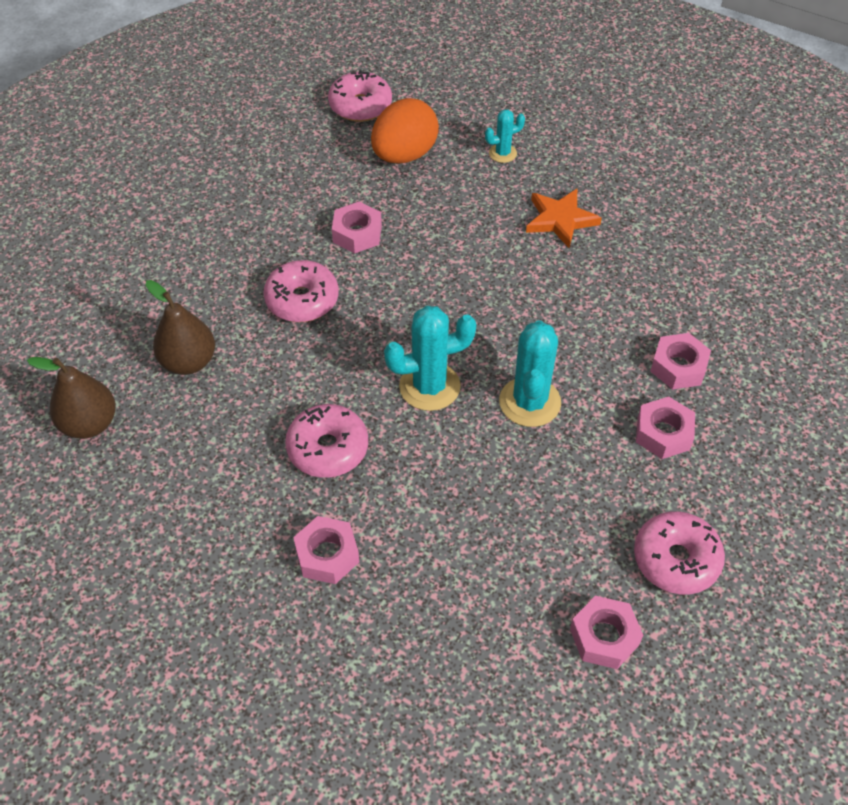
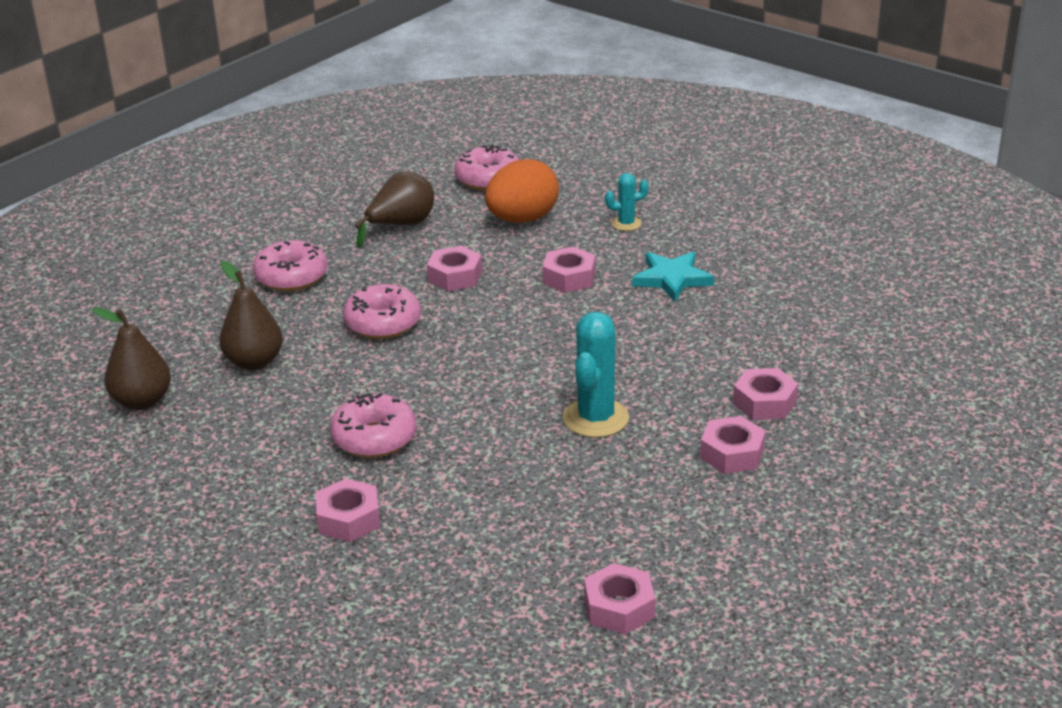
camera: 10 degrees right, 20 degrees down
(290, 172) = (401, 226): none -> brown pear
(429, 386) = (494, 398): turquoise cactus -> none
(465, 226) = (569, 277): none -> pink nut
(560, 220) = (672, 279): orange star -> turquoise star
(676, 559) = (715, 554): pink donut -> pink donut (291, 277)

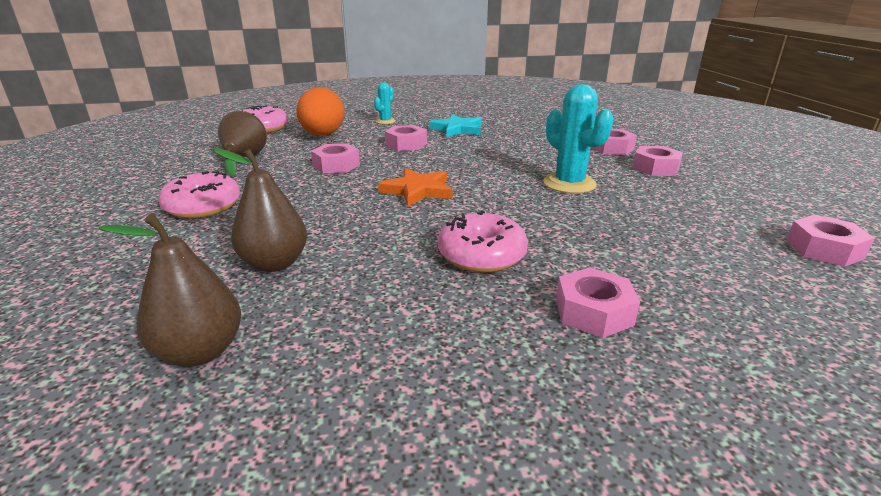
camera: 50 degrees left, 5 degrees down
(383, 323) = (337, 200): pink donut -> none
(458, 348) = (418, 190): none -> orange star

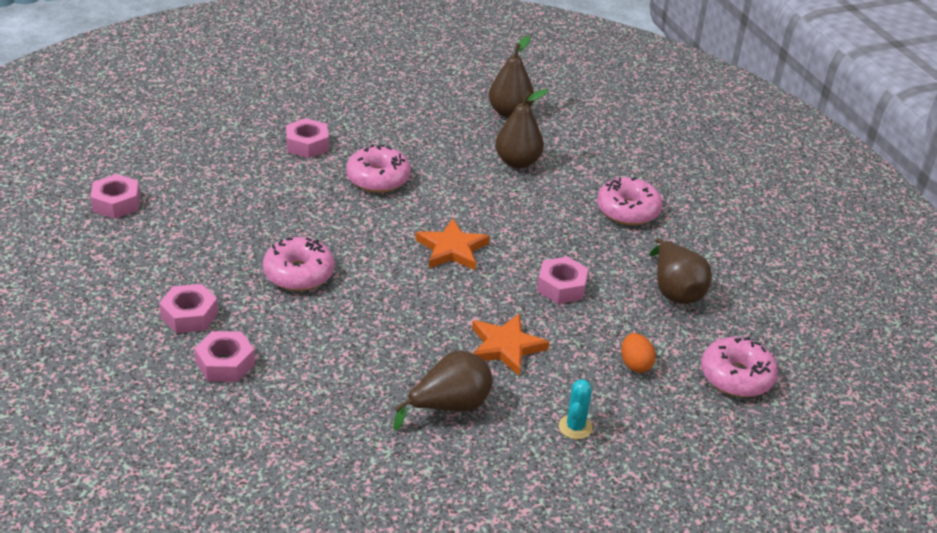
camera: 165 degrees right, 10 degrees up
(323, 135) = (635, 364): orange egg -> orange egg, size x0.49
(406, 144) = (505, 347): pink nut -> orange star
(457, 129) = (449, 406): turquoise star -> brown pear
(569, 184) = (299, 274): turquoise cactus -> pink donut

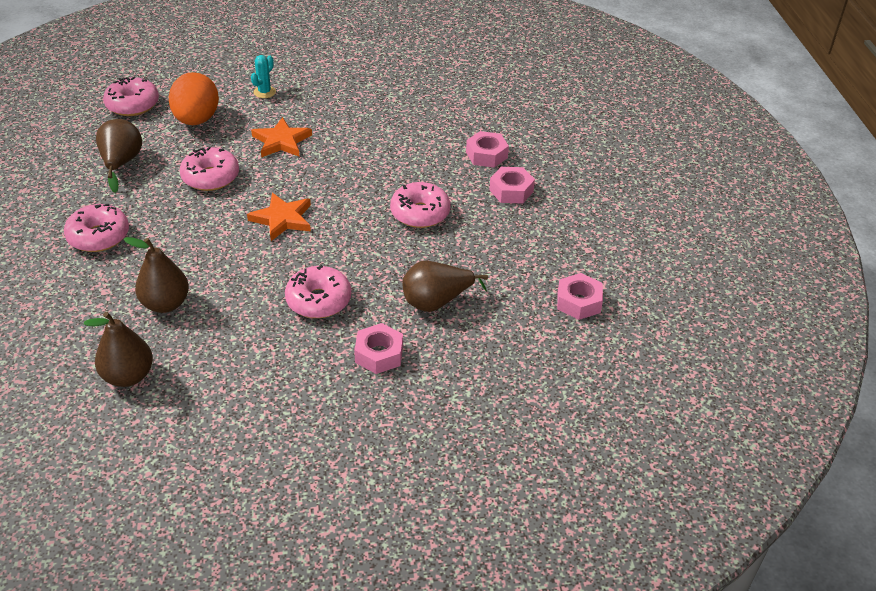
camera: 165 degrees left, 5 degrees up
(449, 406) = (340, 112): brown pear -> brown pear (437, 302)
(561, 287) = (210, 177): pink nut -> pink donut
(635, 364) = (196, 120): orange egg -> orange egg, size x2.02

